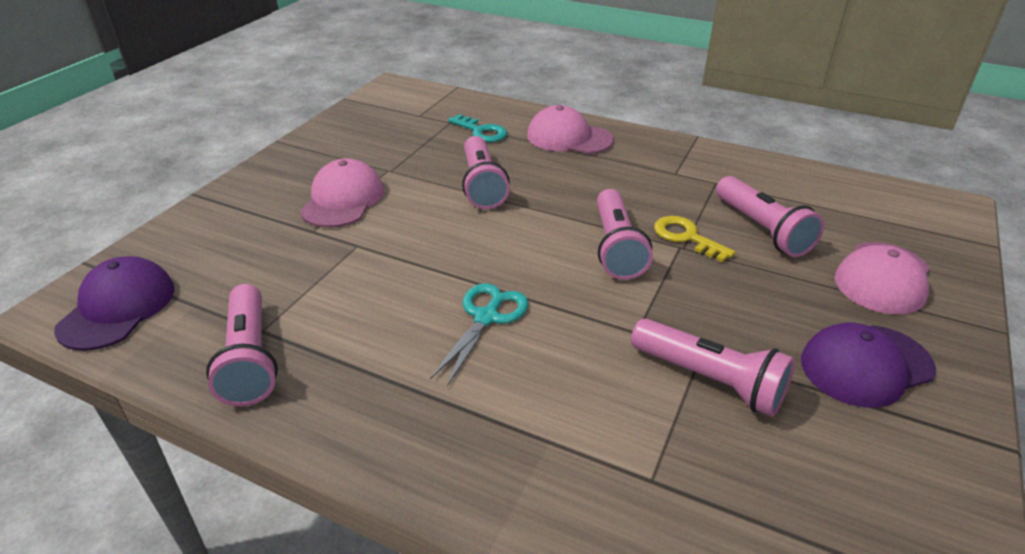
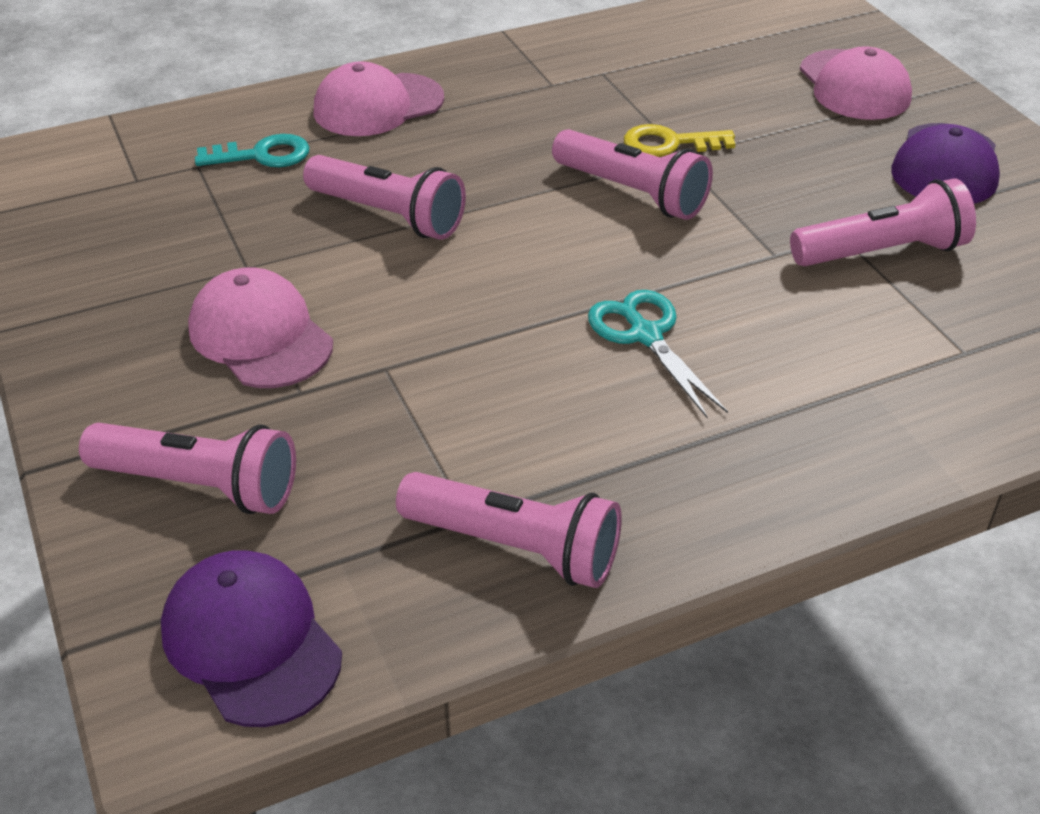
camera: 50 degrees left, 5 degrees up
(762, 229) = (712, 97): pink flashlight -> pink flashlight (199, 485)

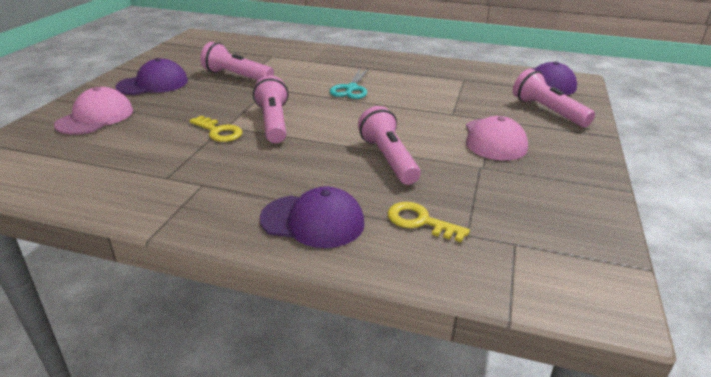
camera: 140 degrees left, 10 degrees down
(262, 155) = (420, 221): turquoise key -> yellow key
(378, 105) = (313, 221): pink cap -> purple cap
(515, 547) = (457, 72): pink flashlight -> none

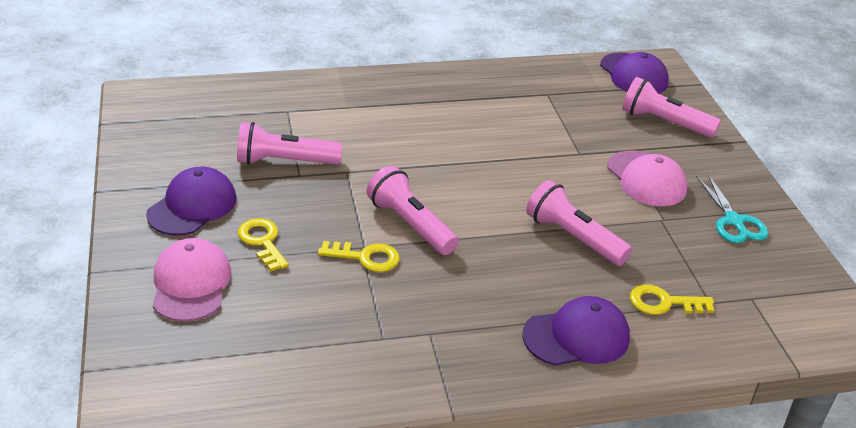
camera: 30 degrees left, 5 degrees up
(167, 108) = (262, 242): none -> yellow key
(351, 89) = (442, 144): turquoise scissors -> turquoise scissors (734, 221)

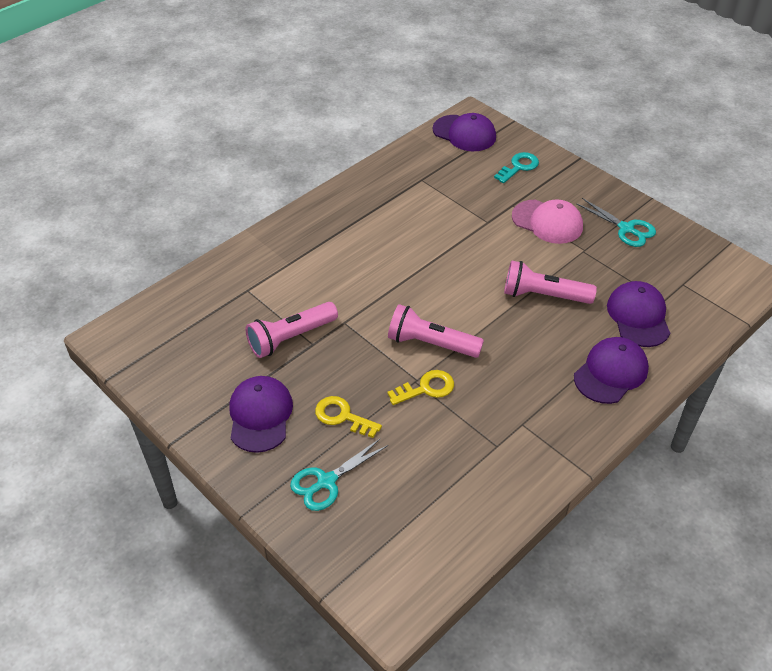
camera: 30 degrees left, 10 degrees up
(191, 284) = (326, 481): pink cap -> turquoise scissors
(664, 122) = (519, 167): pink flashlight -> turquoise key
(664, 303) = (638, 316): yellow key -> purple cap

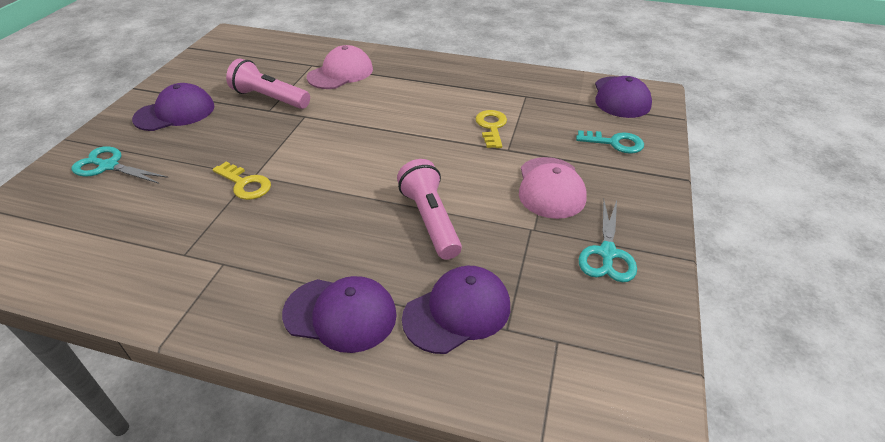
camera: 60 degrees right, 5 degrees down
(284, 274) = (340, 73): none -> pink cap
(342, 416) = (189, 150): yellow key -> yellow key (491, 127)
(431, 343) = (307, 168): pink flashlight -> none

